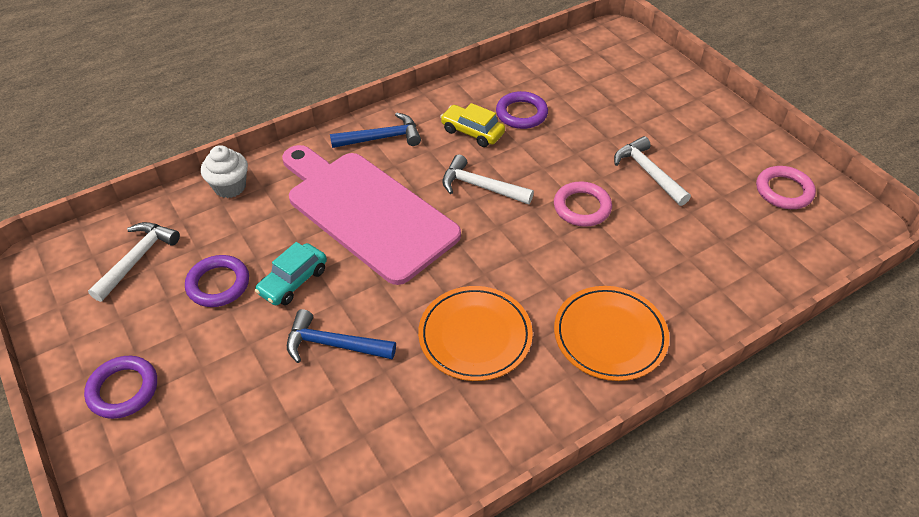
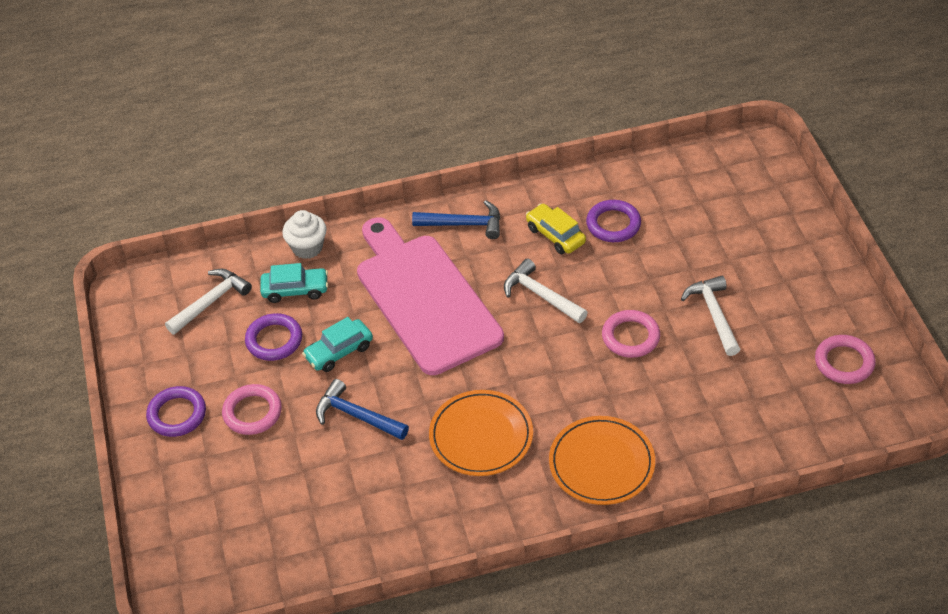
camera: 20 degrees right, 0 degrees up
(213, 367) = (252, 412): none -> pink ring
(228, 229) = (295, 290): none -> turquoise car

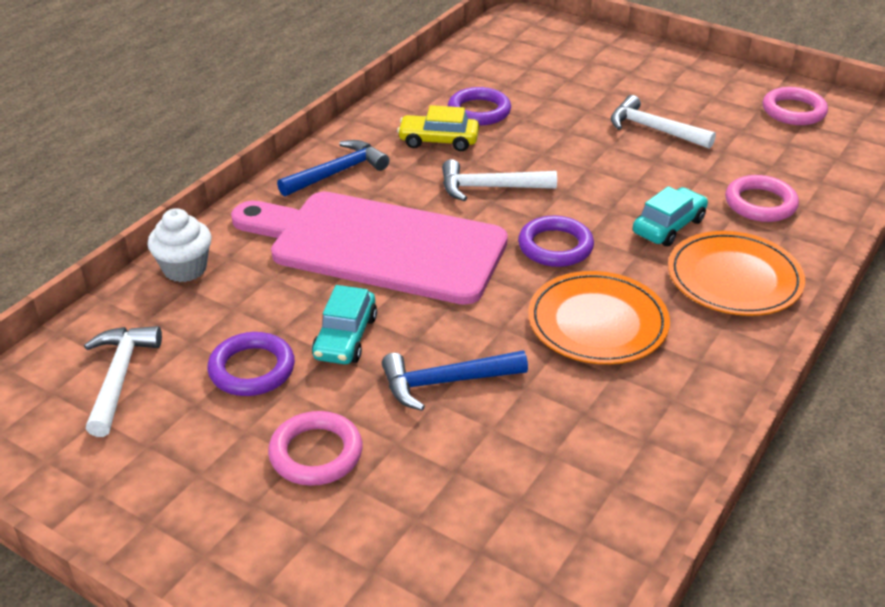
camera: 45 degrees left, 10 degrees down
(177, 414) = (215, 517): purple ring -> purple ring (555, 246)
(295, 290) = (218, 311): turquoise car -> turquoise car (668, 226)
(630, 337) = (612, 177): pink ring -> pink ring (760, 203)

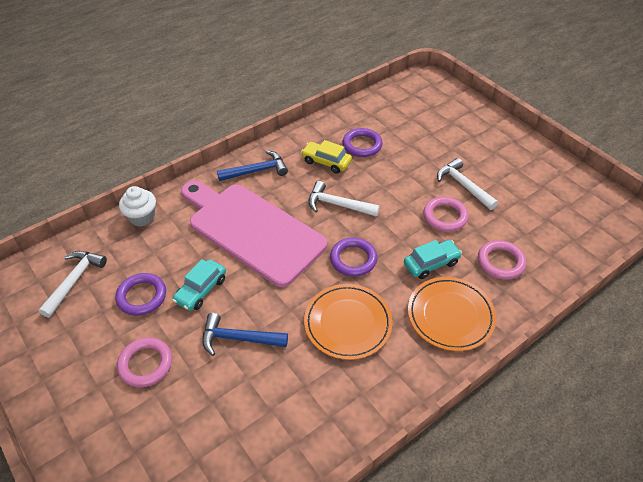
camera: 20 degrees right, 10 degrees up
(793, 111) = (566, 193): pink ring -> pink ring (445, 216)

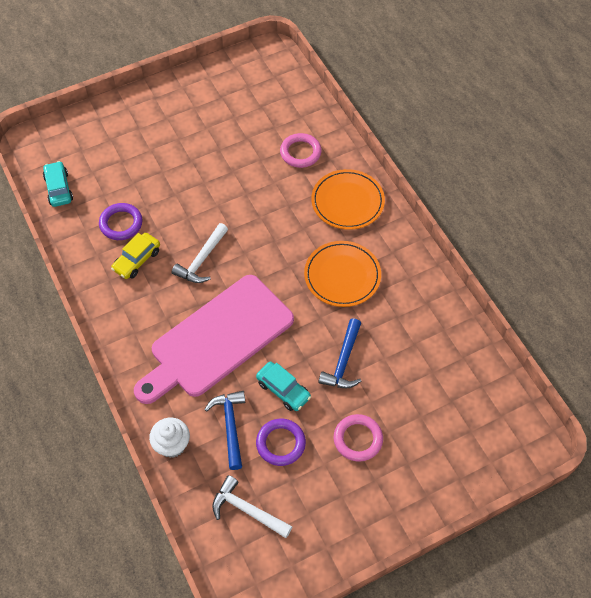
camera: 80 degrees left, 10 degrees up
(256, 171) = (131, 327): blue hammer -> blue hammer (230, 426)
(353, 259) = (273, 259): purple ring -> none
(431, 263) = (291, 202): turquoise car -> turquoise car (59, 188)
(445, 216) = (239, 178): pink ring -> none
(463, 186) = (204, 154): white hammer -> none

